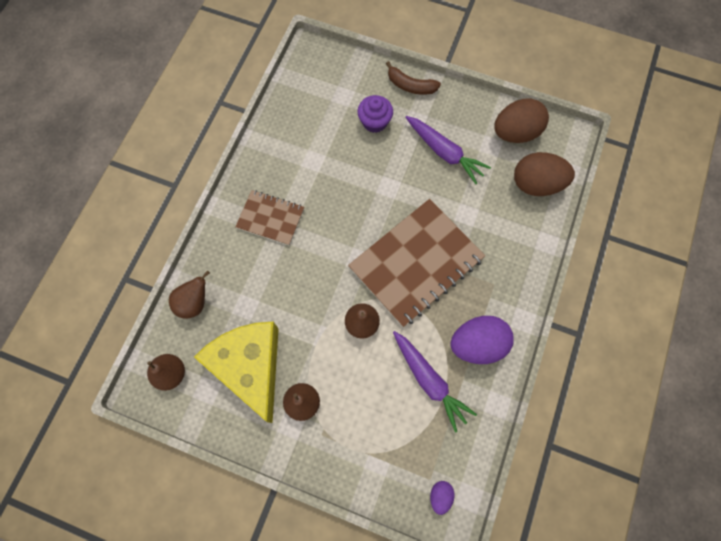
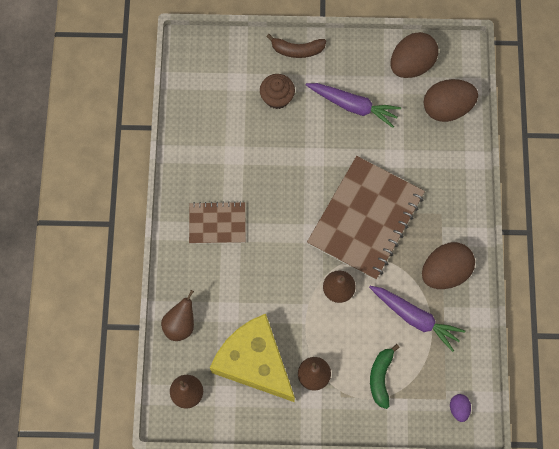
camera: 20 degrees left, 0 degrees up
(370, 430) = (381, 377): none -> green banana
(374, 122) = (277, 97): purple cupcake -> brown cupcake
(477, 344) = (445, 272): purple egg -> brown egg

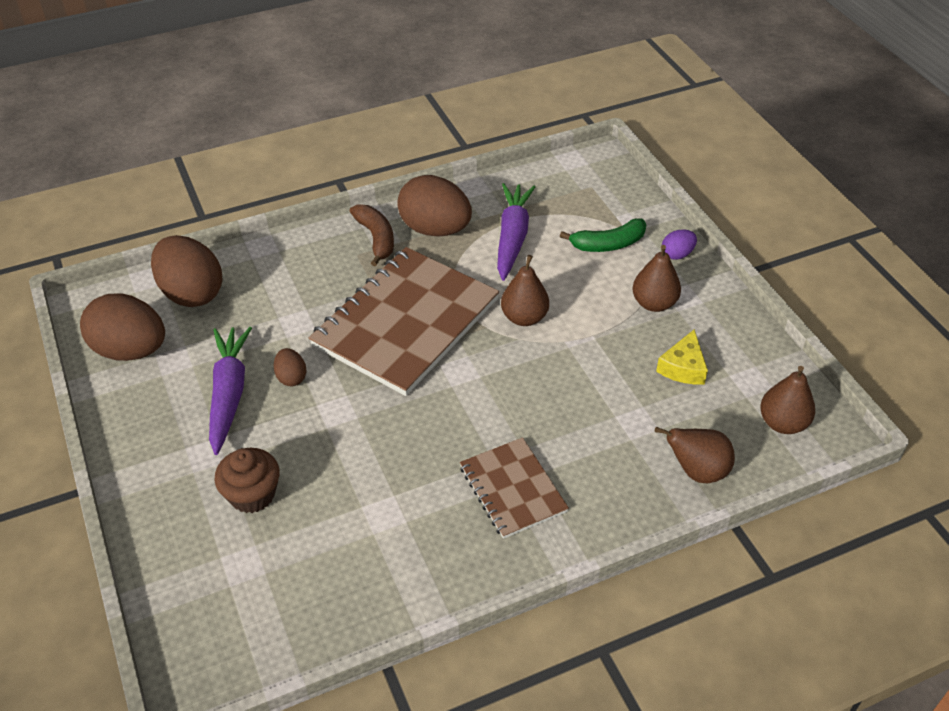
camera: 115 degrees left, 25 degrees down
(254, 362) = (683, 367): yellow cheese -> yellow cheese, size x0.42
(297, 50) = (149, 500): brown banana -> brown banana (376, 238)
(350, 141) = (291, 377): none -> brown egg
(366, 219) = (405, 322): brown notebook -> brown notebook turned 60 degrees counterclockwise
(458, 409) = (594, 174): purple egg -> purple egg (677, 254)

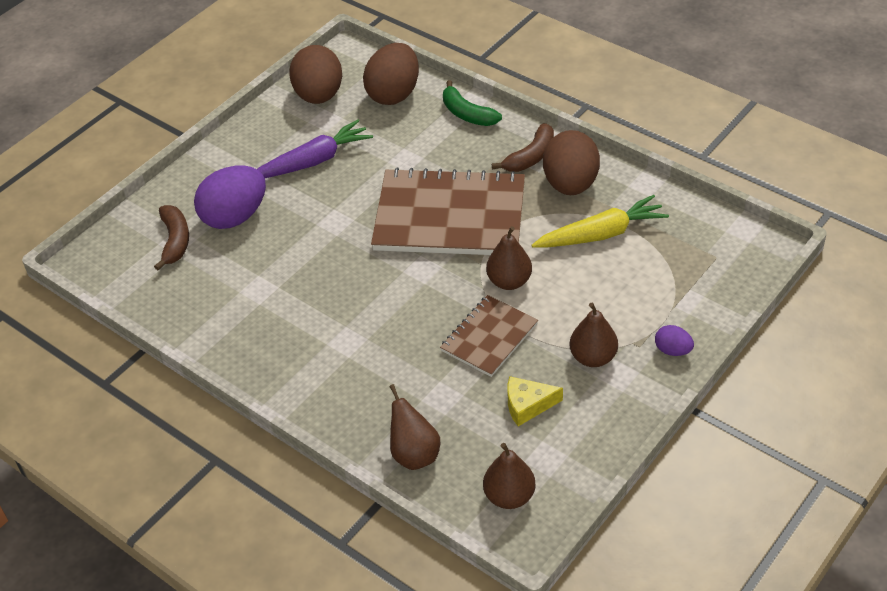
camera: 65 degrees right, 0 degrees up
(241, 566) = (175, 241): none -> brown banana
(252, 494) = (235, 217): brown cupcake -> purple egg
(291, 377) = (350, 183): brown egg -> none
(512, 237) = (601, 234): purple carrot -> yellow carrot
(512, 489) = (324, 348): brown notebook -> brown notebook (489, 337)
(608, 244) = (646, 298): green banana -> green banana (467, 114)

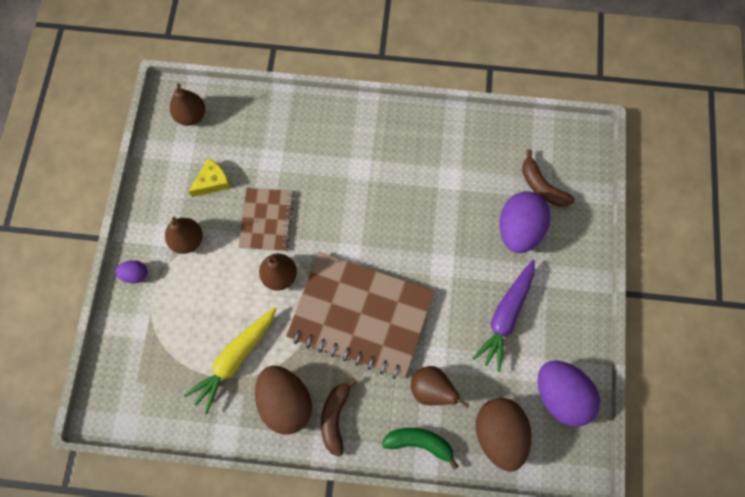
camera: 145 degrees right, 25 degrees up
(319, 96) = (560, 395): brown egg -> purple egg
(414, 454) = (263, 113): brown pear -> brown pear (431, 389)
(450, 216) = (360, 316): brown notebook -> brown notebook turned 45 degrees clockwise

